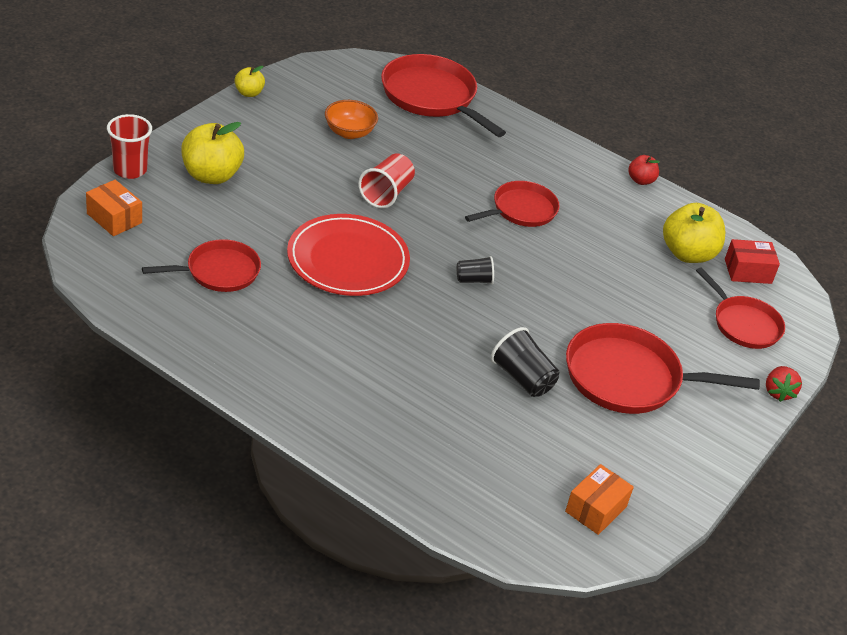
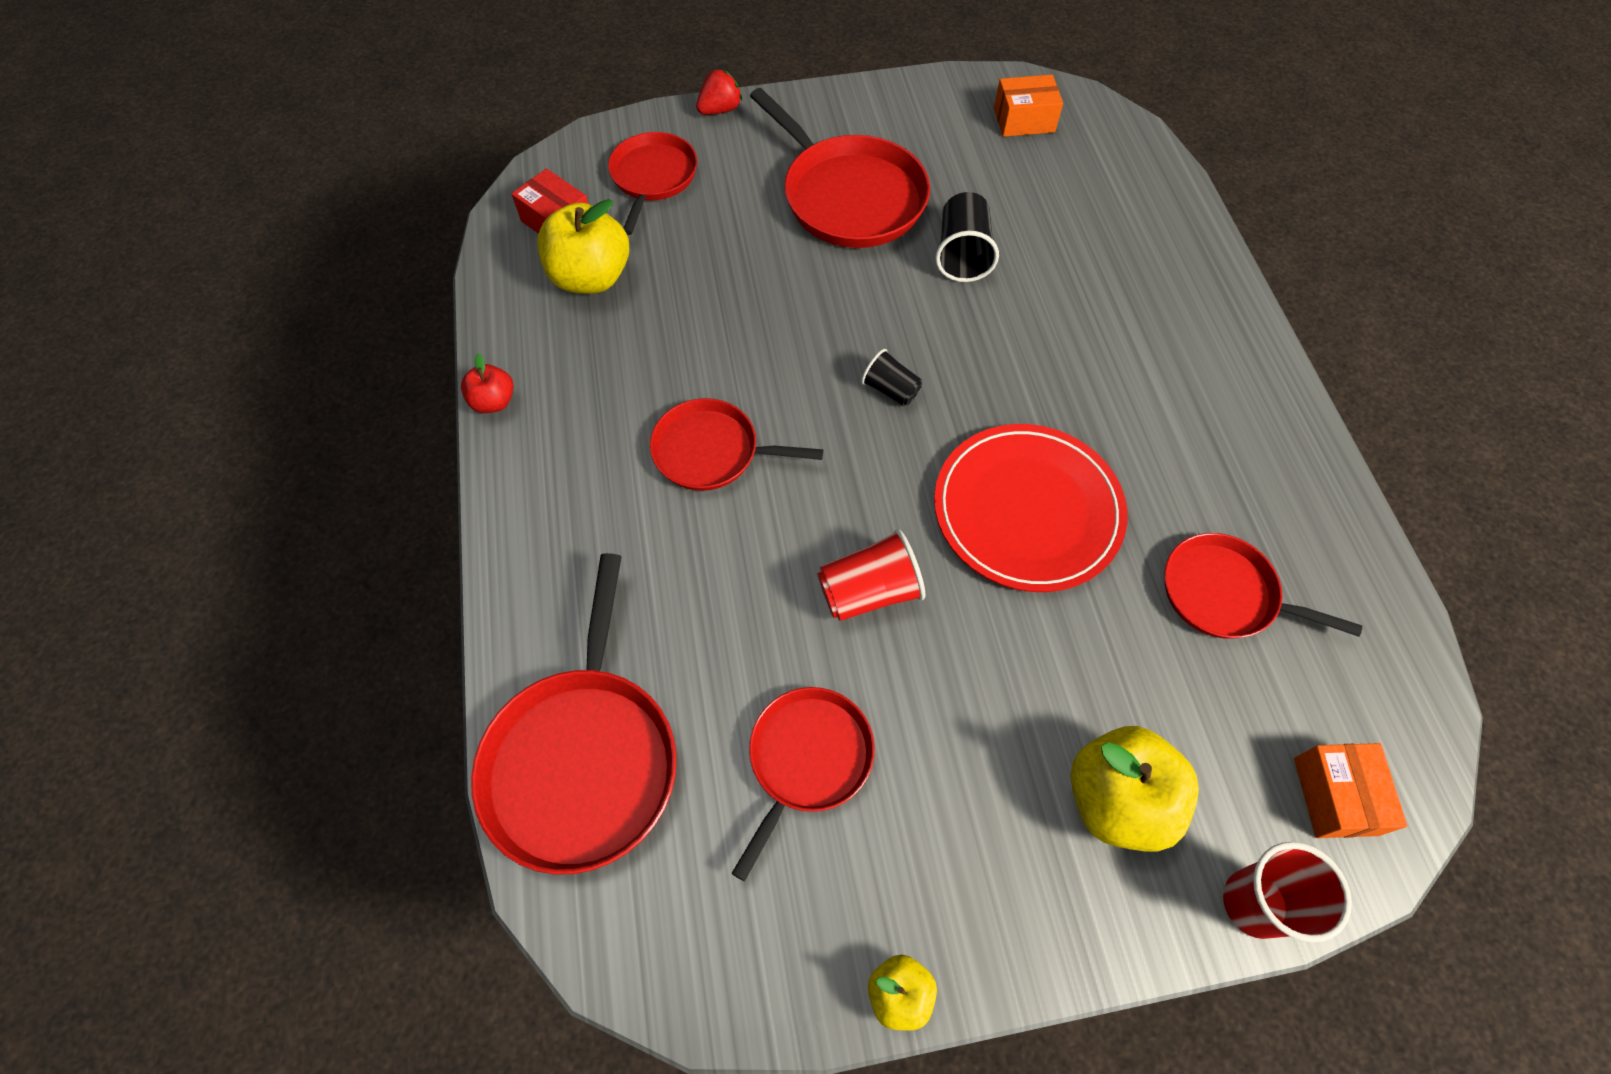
camera: 130 degrees left, 20 degrees up
(349, 132) = (807, 759): orange bowl -> red pan

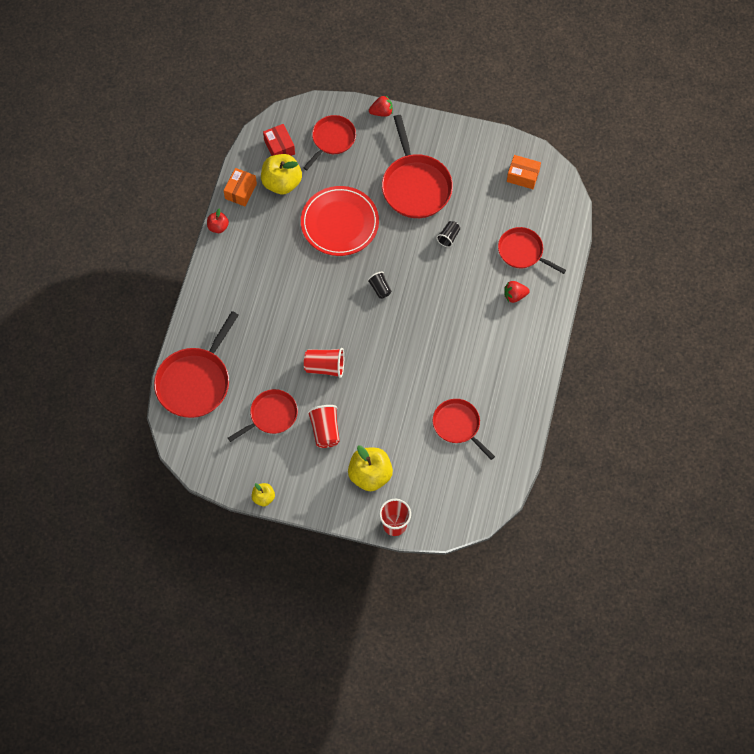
camera: 25 degrees right, 5 degrees up
(711, 451) = (294, 285): red pan -> red pan (522, 252)
(951, 738) = (325, 430): none -> red cup
(962, 254) = (448, 237): black cup -> black cup, size x0.63
(1027, 510) = (404, 362): red plate -> red plate (339, 223)
(1149, 304) = (514, 295): none -> red strawberry
(1335, 796) = (446, 507): orange box -> orange box (240, 191)

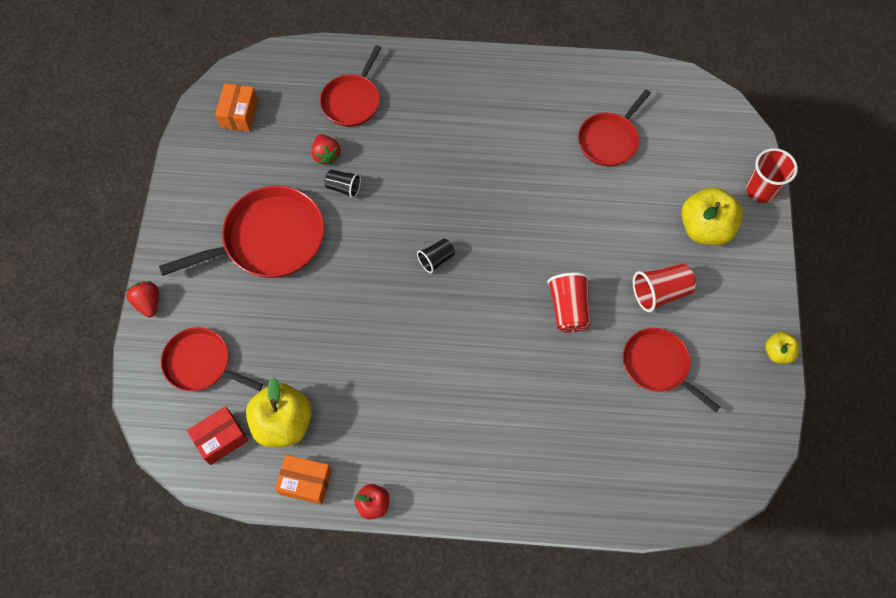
camera: 100 degrees left, 0 degrees up
(195, 382) = (636, 482): red pan -> none
(339, 223) = (341, 328): red plate -> none
(514, 295) = (416, 102): red strawberry -> red strawberry (326, 155)

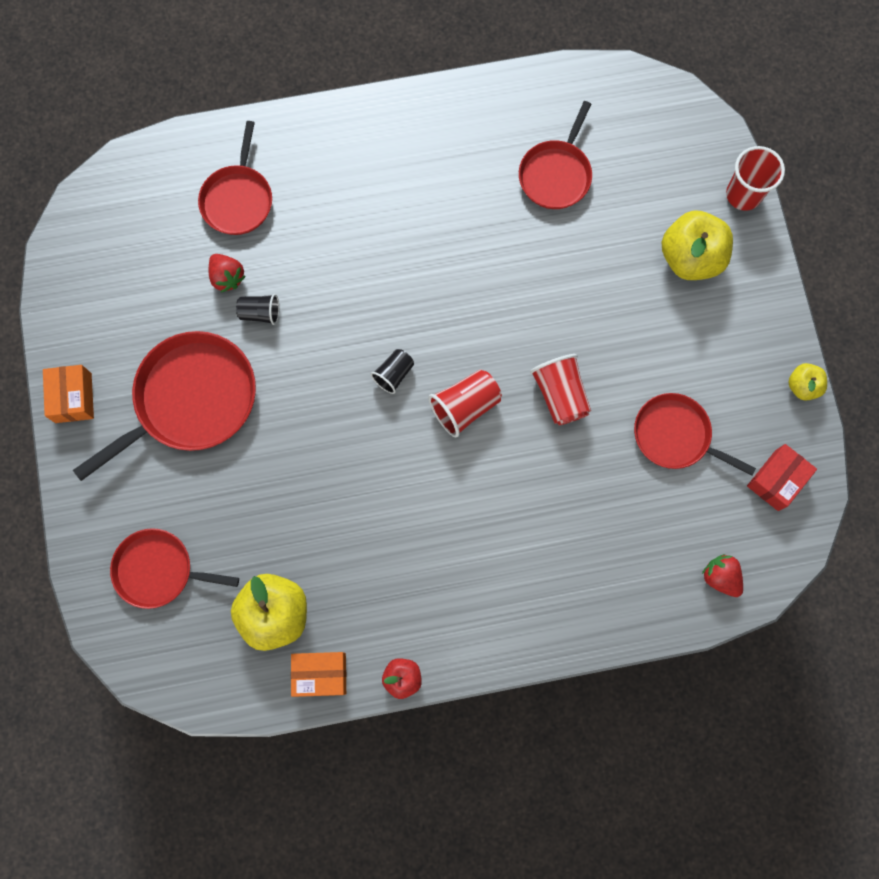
camera: 15 degrees left, 10 degrees up
(148, 303) = (73, 514): red strawberry -> red strawberry (720, 577)
(221, 439) = (209, 651): red box -> red box (776, 480)
(239, 114) = (106, 250): orange box -> orange box (73, 398)
(660, 292) = (658, 348): red cup -> red cup (465, 406)

